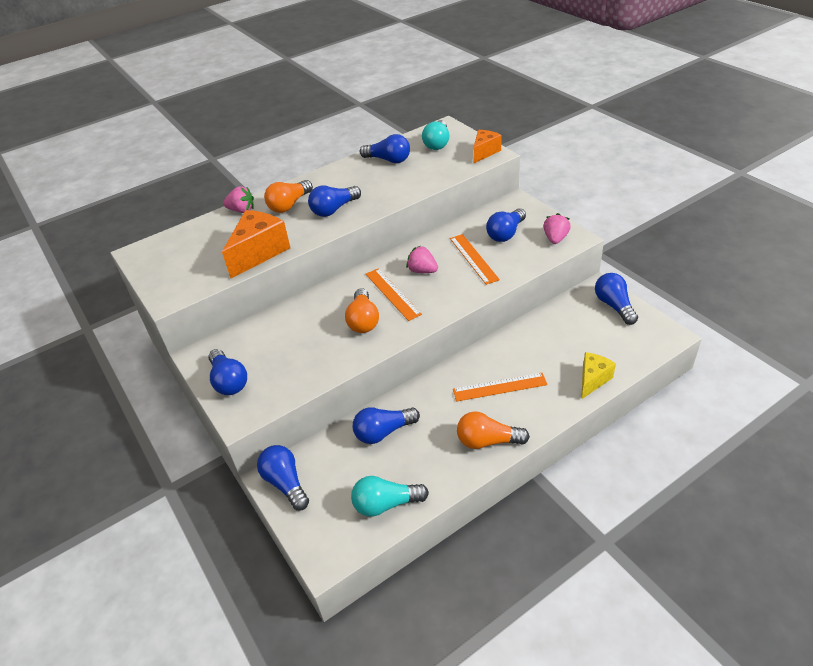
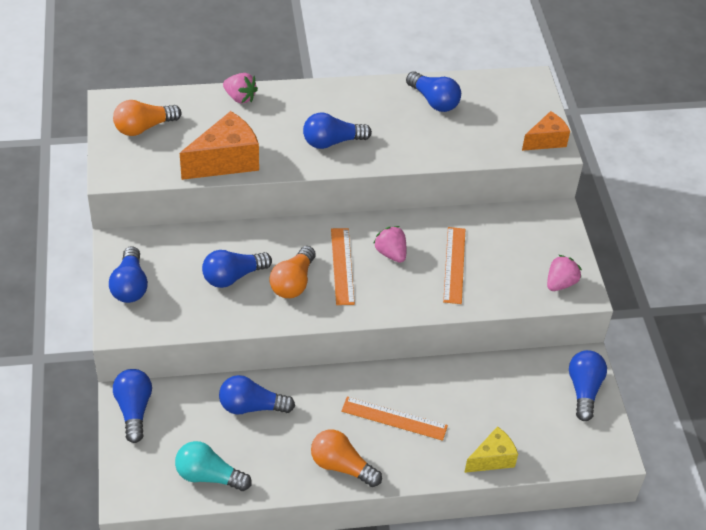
camera: 20 degrees right, 5 degrees up
(289, 205) = (291, 114): orange light bulb -> orange light bulb (144, 127)
(437, 143) = (503, 103): turquoise light bulb -> none
(506, 233) = (512, 251): blue light bulb -> blue light bulb (233, 277)

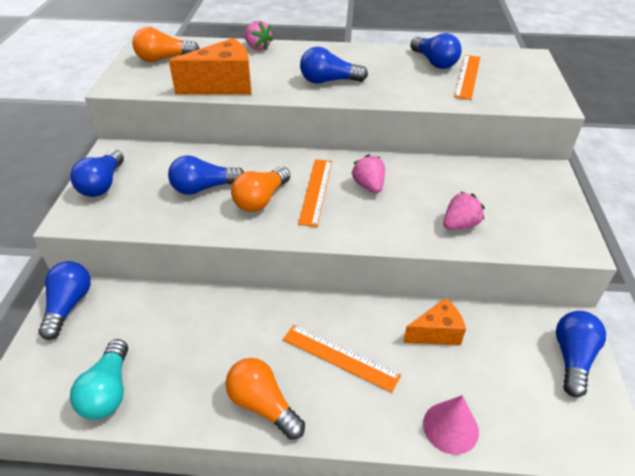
camera: 15 degrees right, 5 degrees down
(209, 476) = (108, 391): turquoise light bulb -> turquoise light bulb turned 120 degrees counterclockwise
(251, 407) = (188, 320): blue light bulb -> none
(454, 265) = (434, 203): orange ruler -> orange ruler (467, 76)
(492, 459) = (450, 427): yellow cheese -> pink cone
(546, 141) = (544, 97): orange cheese -> orange cheese (436, 333)
(560, 283) = (552, 234): pink strawberry -> pink strawberry (460, 225)

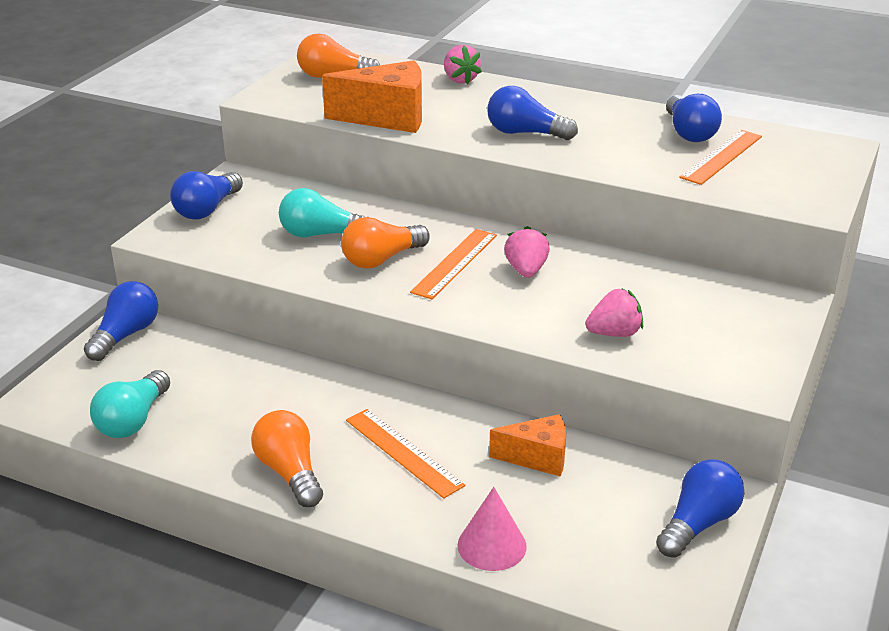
camera: 20 degrees right, 10 degrees down
(204, 188) = (321, 234): blue light bulb -> turquoise light bulb

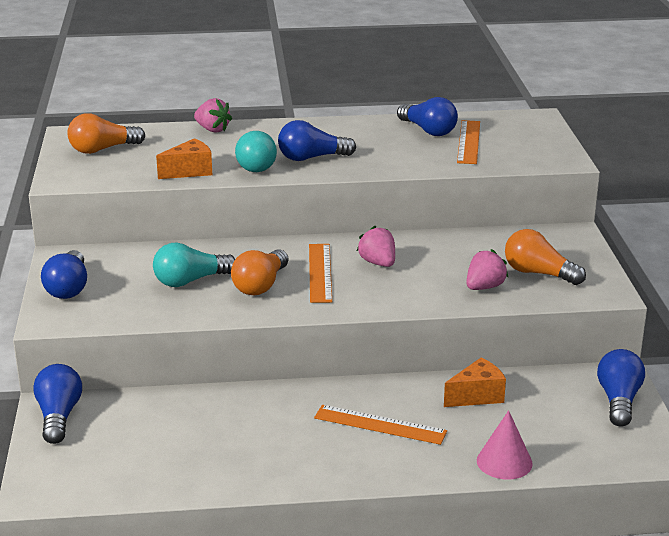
camera: 30 degrees left, 5 degrees down
(133, 420) = (141, 476): turquoise light bulb -> turquoise light bulb (254, 164)
(290, 472) = (311, 467): orange light bulb -> orange light bulb (538, 273)
(388, 118) = (190, 171): orange cheese -> orange cheese, size x0.61

